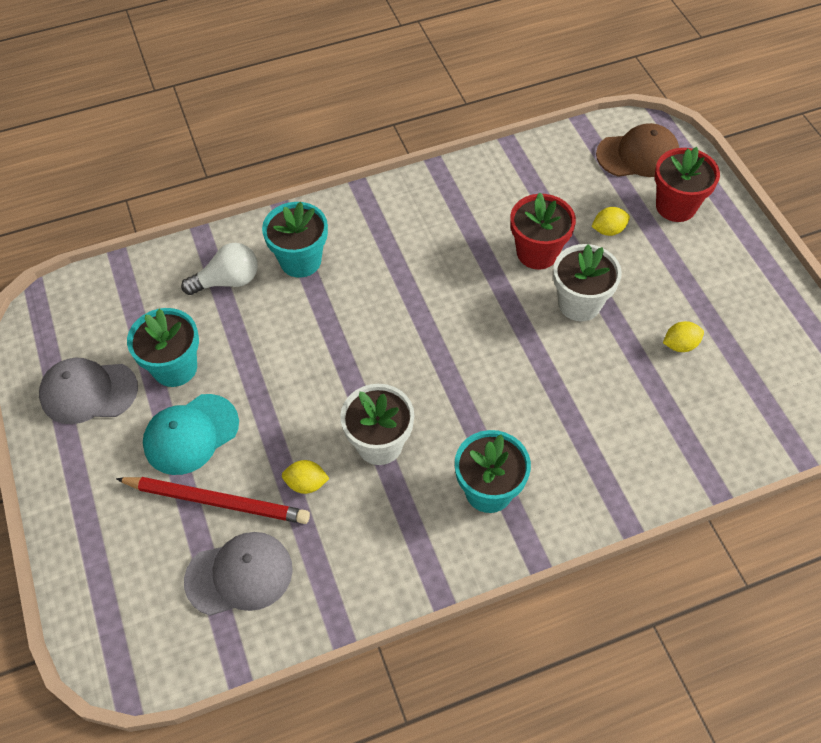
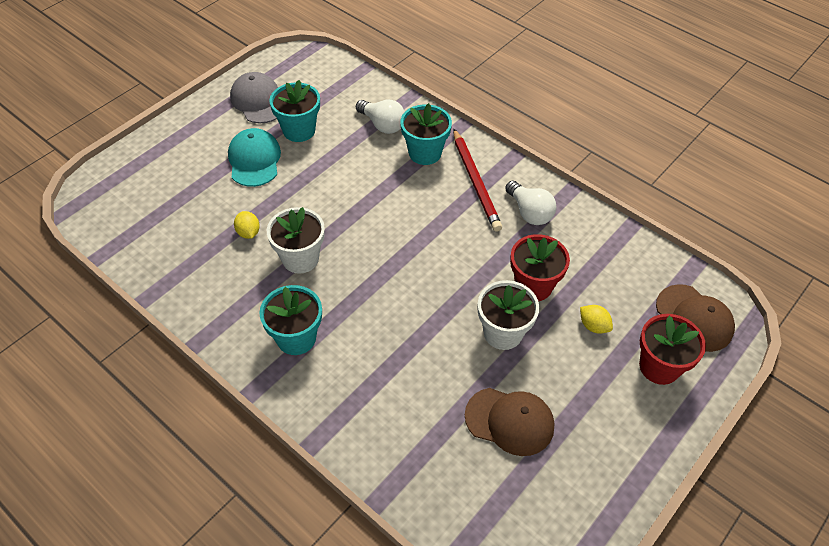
camera: 60 degrees right, 5 degrees down
(191, 434) = (254, 160): turquoise cap -> turquoise cap turned 60 degrees clockwise
(217, 501) = (213, 194): red pencil -> red pencil (475, 182)
(239, 575) = (166, 228): grey cap -> none
(443, 211) = (529, 212): none -> white light bulb
(680, 345) = (509, 421): yellow lemon -> brown cap

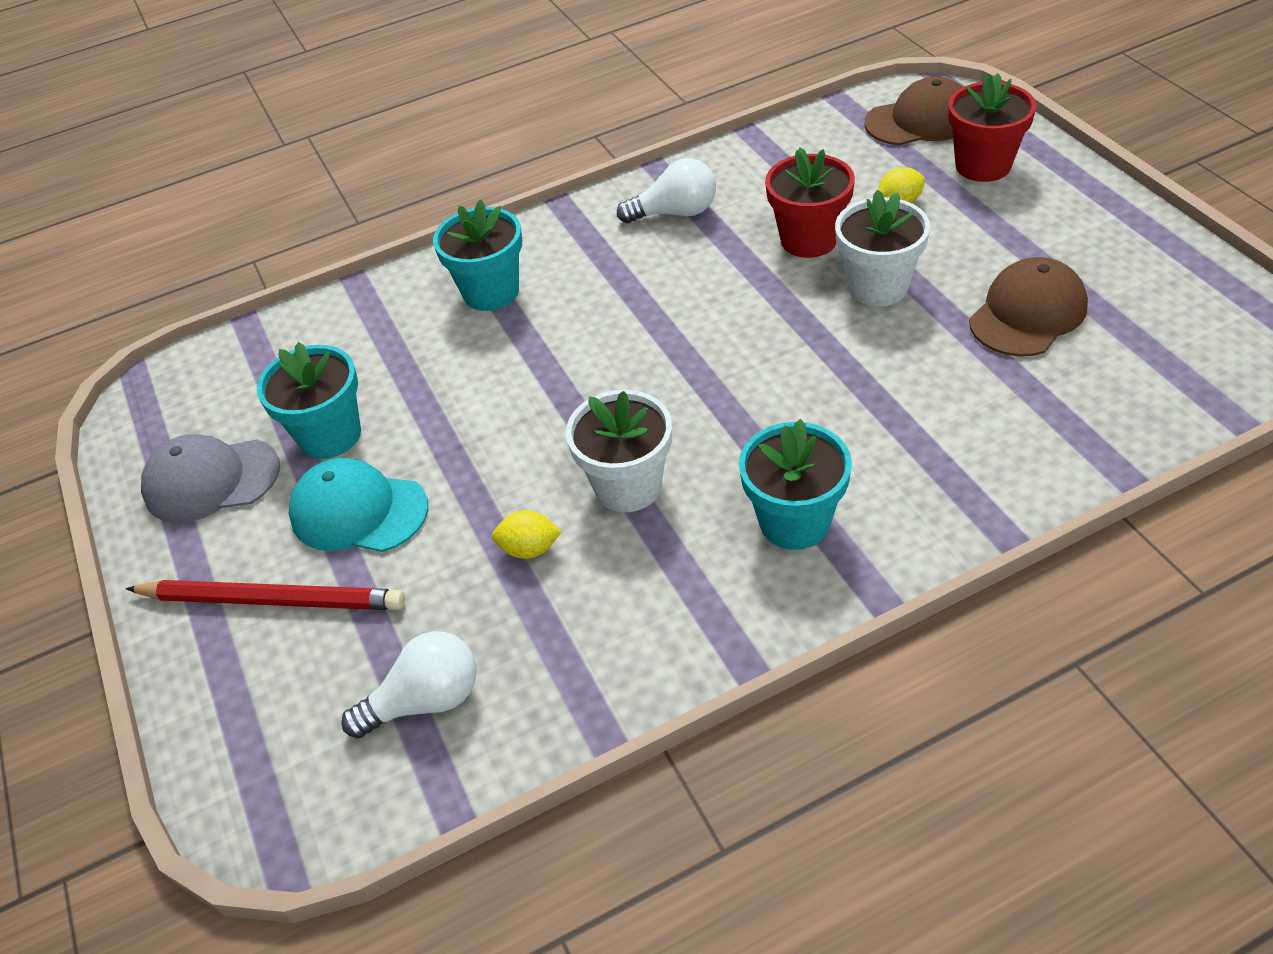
camera: 60 degrees left, 5 degrees down
(382, 125) = (395, 327): white light bulb -> white light bulb (425, 701)
(475, 182) = (585, 251): red pencil -> red pencil (272, 599)

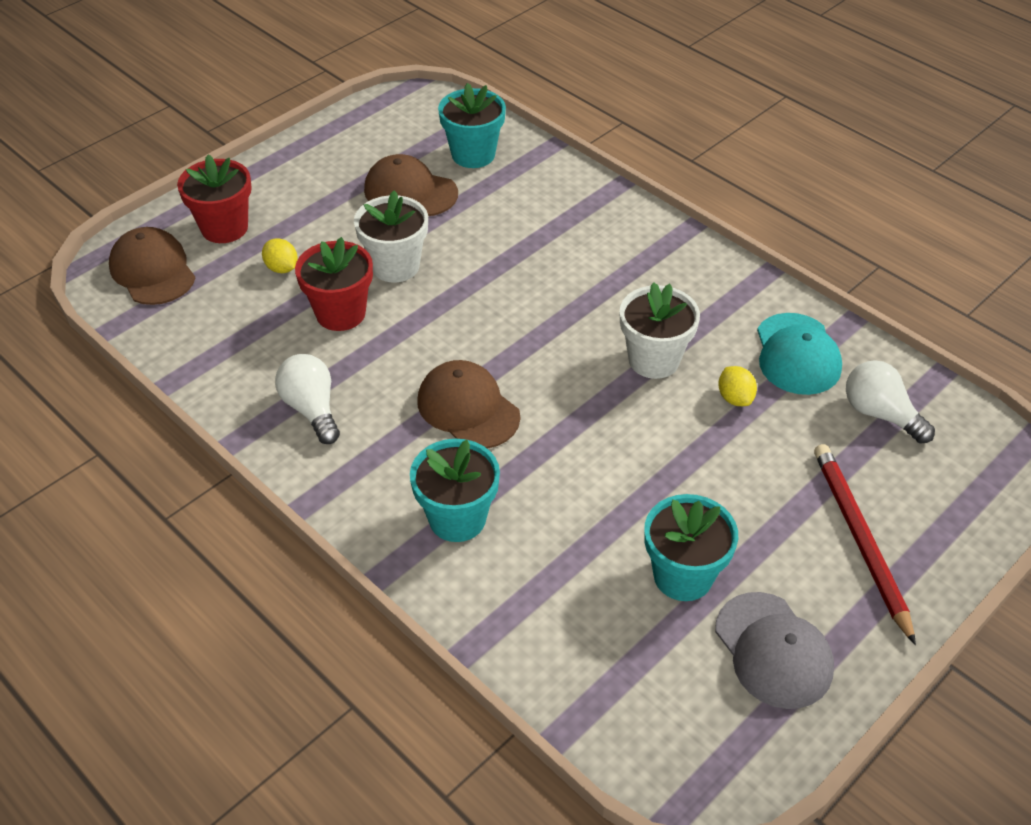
camera: 115 degrees left, 0 degrees up
(358, 511) = (752, 518): turquoise cap -> turquoise cap (797, 354)
(625, 316) = (468, 408): none -> brown cap
(794, 521) = (648, 272): turquoise flower pot -> turquoise flower pot (473, 154)

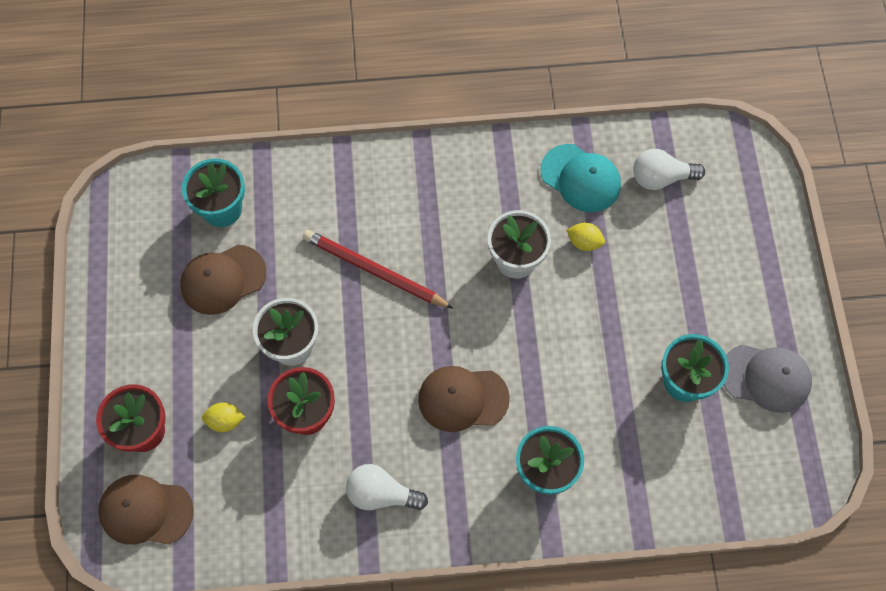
camera: 50 degrees left, 20 degrees up
(860, 540) = (734, 270): red pencil -> red pencil (374, 271)

